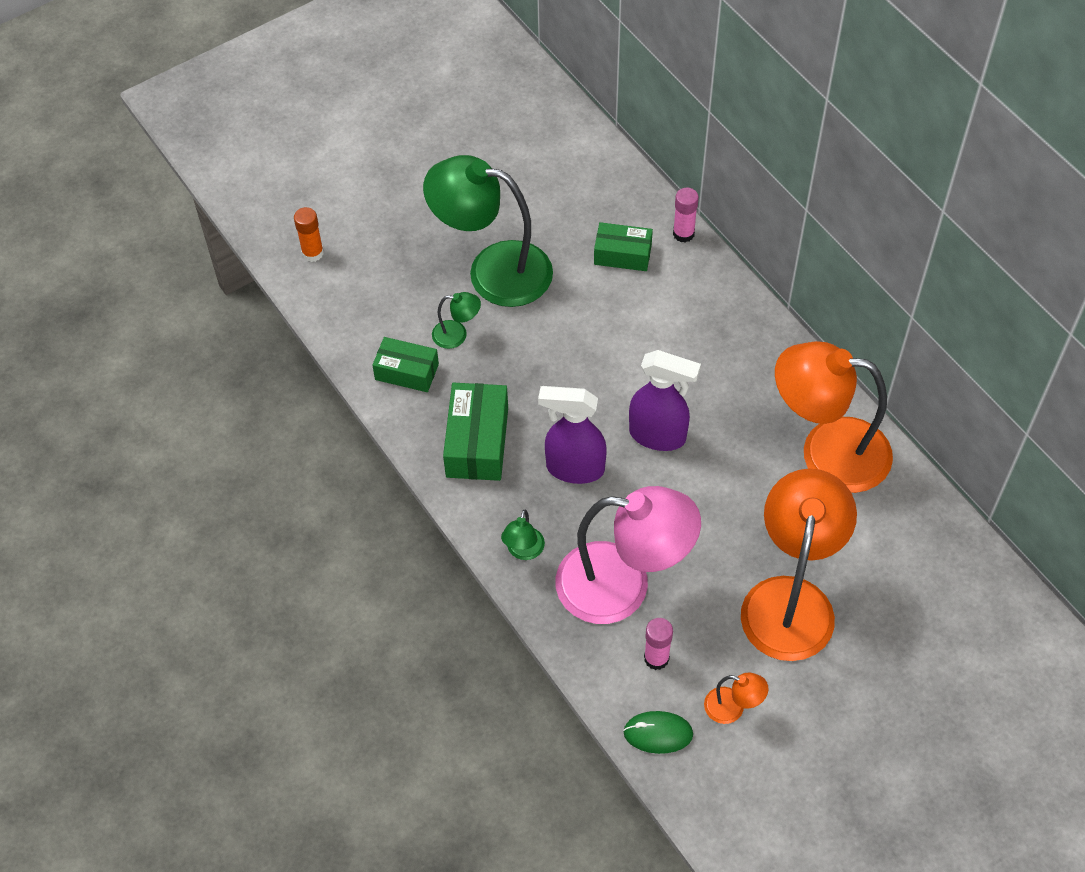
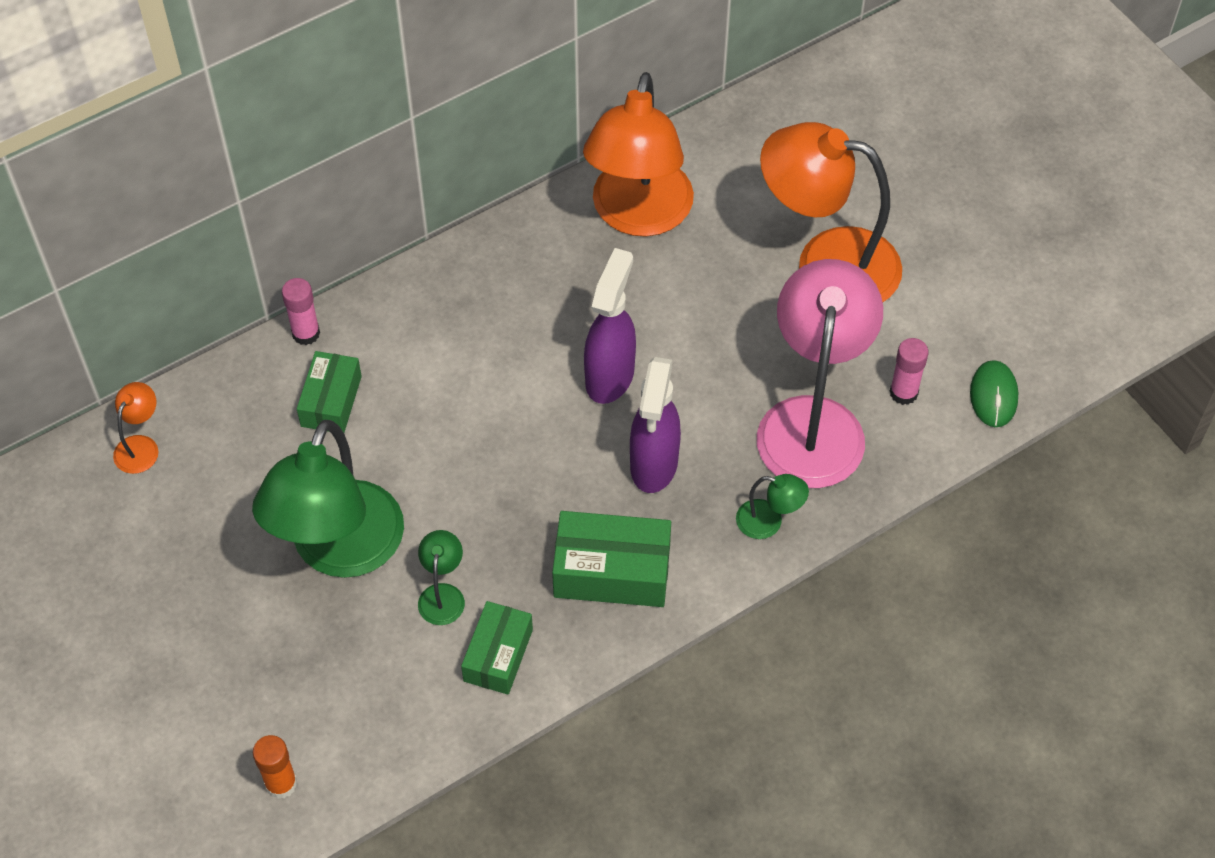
camera: 90 degrees left, 0 degrees up
(732, 708) = (959, 326): orange lamp -> orange lamp (140, 446)

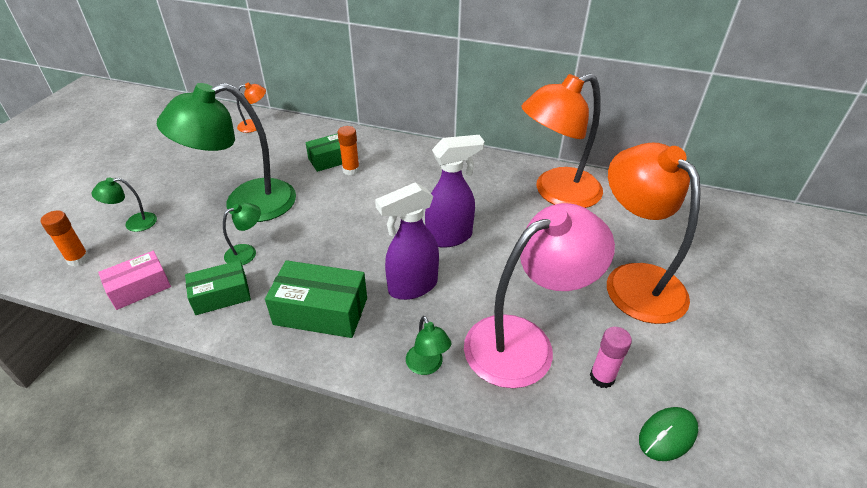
camera: 50 degrees right, 15 degrees down
(259, 696) = (134, 223): none -> green lamp
(306, 333) = (360, 135): pink glue stick -> none
(379, 393) = (351, 170): none -> orange glue stick
(406, 734) = (140, 288): none -> pink box
(612, 571) = (321, 311): green box -> green box turned 45 degrees counterclockwise

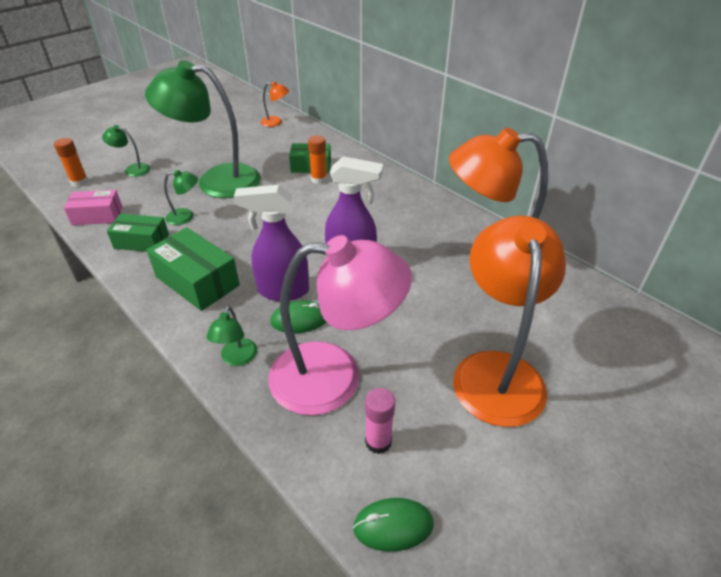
camera: 30 degrees right, 0 degrees up
(451, 306) = (300, 320): none -> green mouse

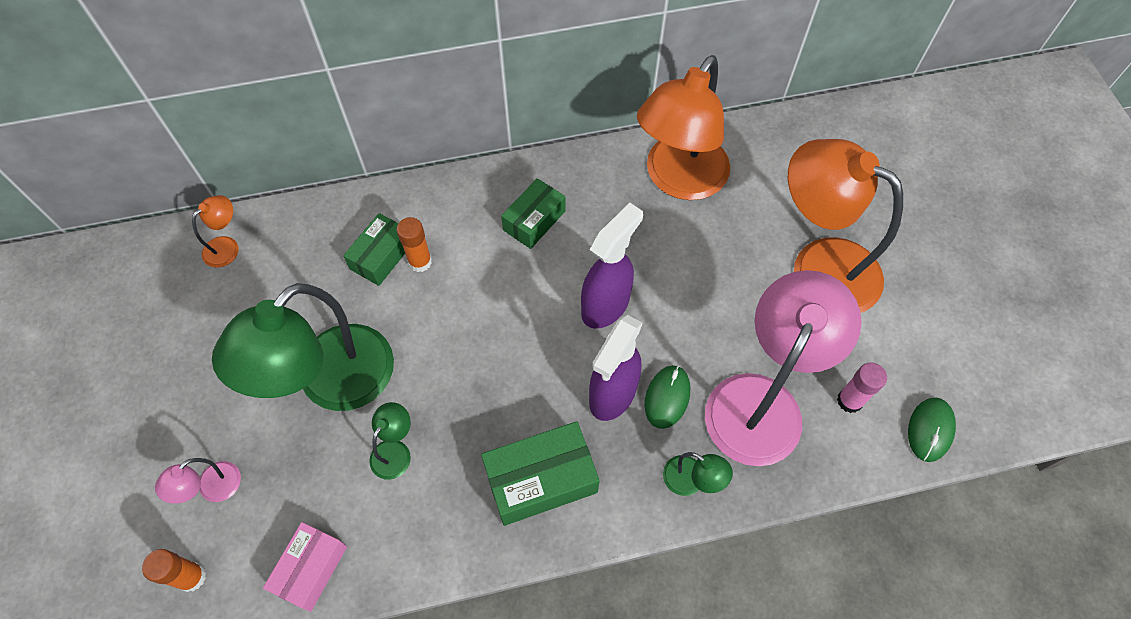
camera: 60 degrees left, 20 degrees up
(132, 169) = (212, 489): green lamp -> pink lamp
(141, 241) = (416, 523): green box -> green box (534, 220)

